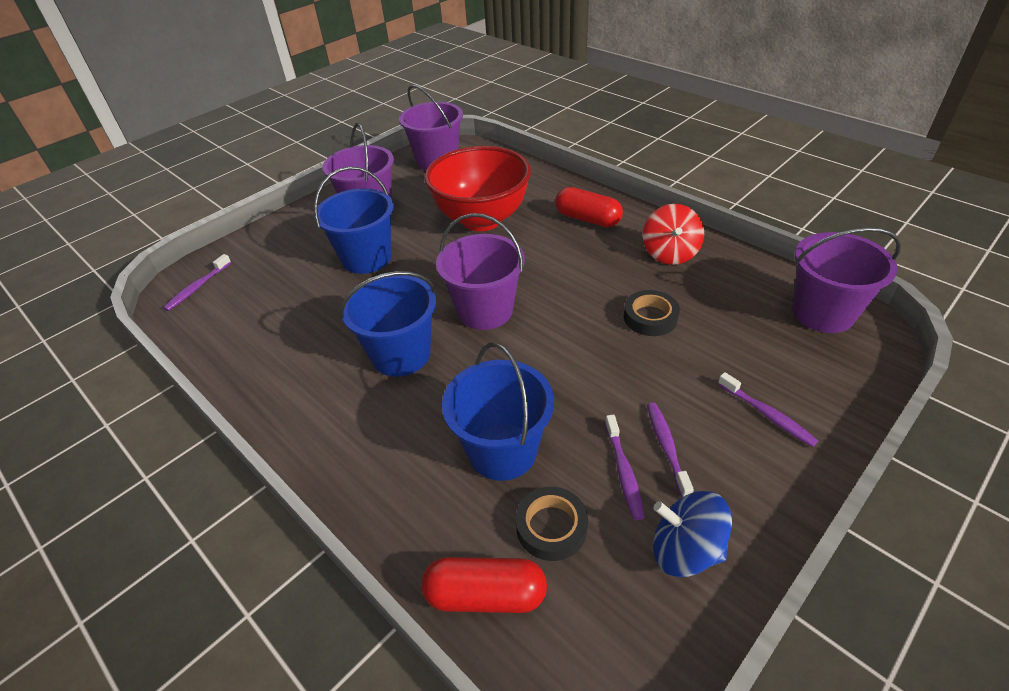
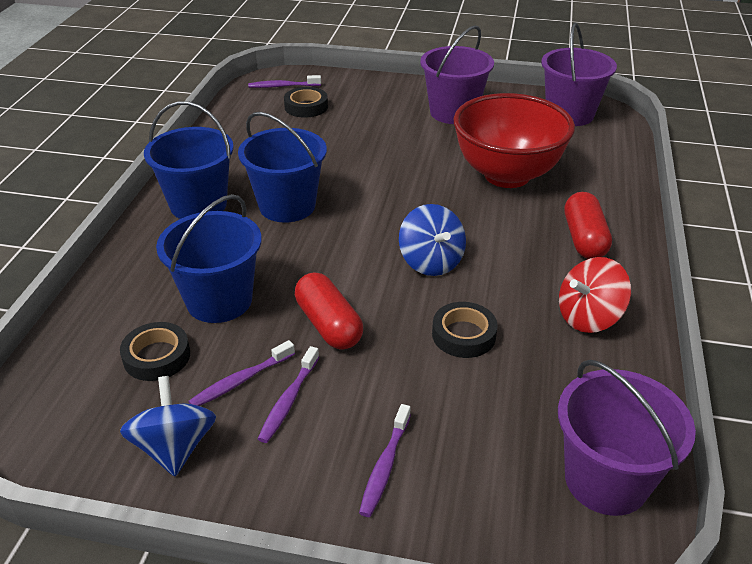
camera: 55 degrees right, 5 degrees down
(254, 285) = (306, 107): none -> black tape
(366, 258) = (387, 140): blue bucket -> blue bucket (198, 205)
(485, 310) = (378, 227): purple bucket -> none
(485, 595) = (78, 344): red capsule -> red capsule (329, 325)
(554, 300) = (431, 262): none -> blue spinning top
(666, 447) = (288, 400): purple toothbrush -> purple toothbrush turned 150 degrees clockwise

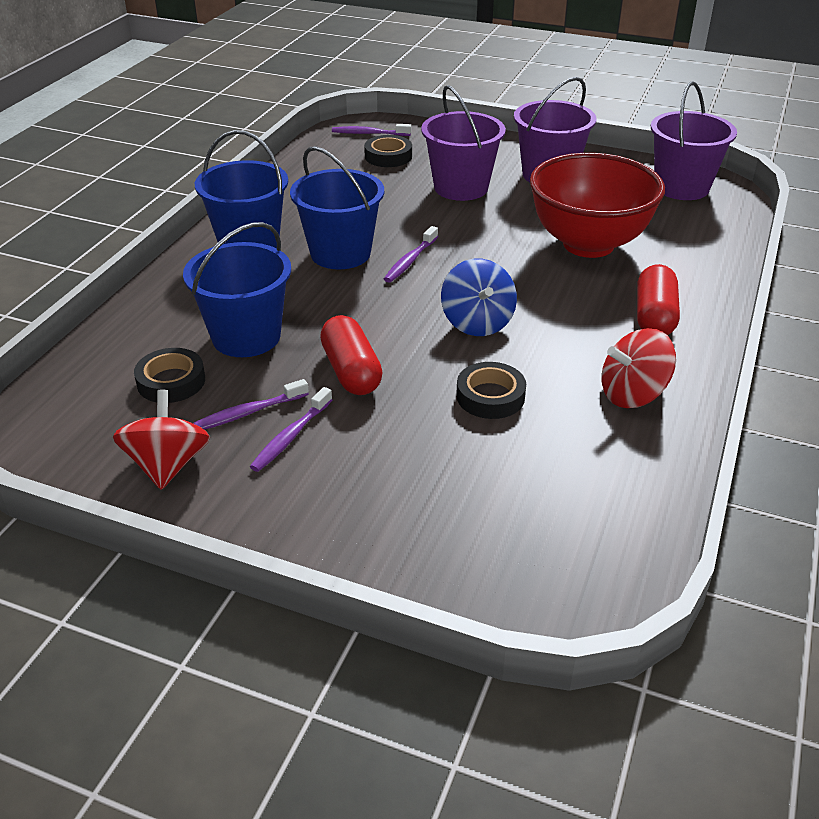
camera: 10 degrees right, 0 degrees up
(175, 448) = (168, 465): blue spinning top -> red spinning top
(385, 466) = (371, 508): purple toothbrush -> purple toothbrush (410, 261)
(606, 480) = (598, 550): purple bucket -> purple bucket (461, 187)

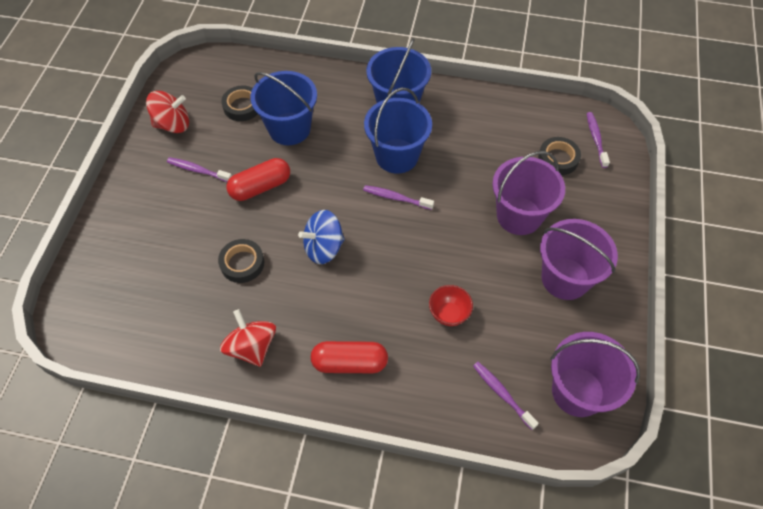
camera: 80 degrees right, 20 degrees up
(248, 413) = (217, 147): purple toothbrush -> purple toothbrush (502, 394)
(588, 244) = (449, 314): red bowl -> red bowl, size x0.41

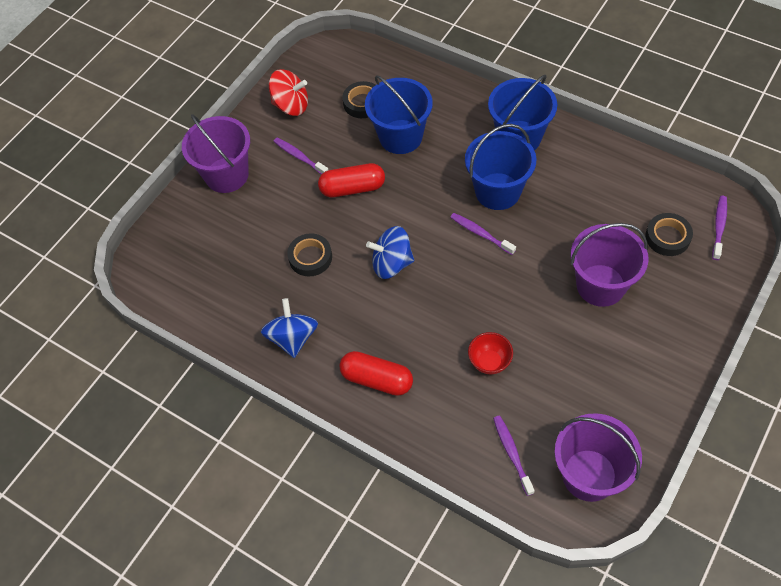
camera: 25 degrees right, 0 degrees up
(252, 347) = (292, 338): red spinning top -> blue spinning top
(565, 278) = (623, 362): purple bucket -> purple bucket (226, 175)

